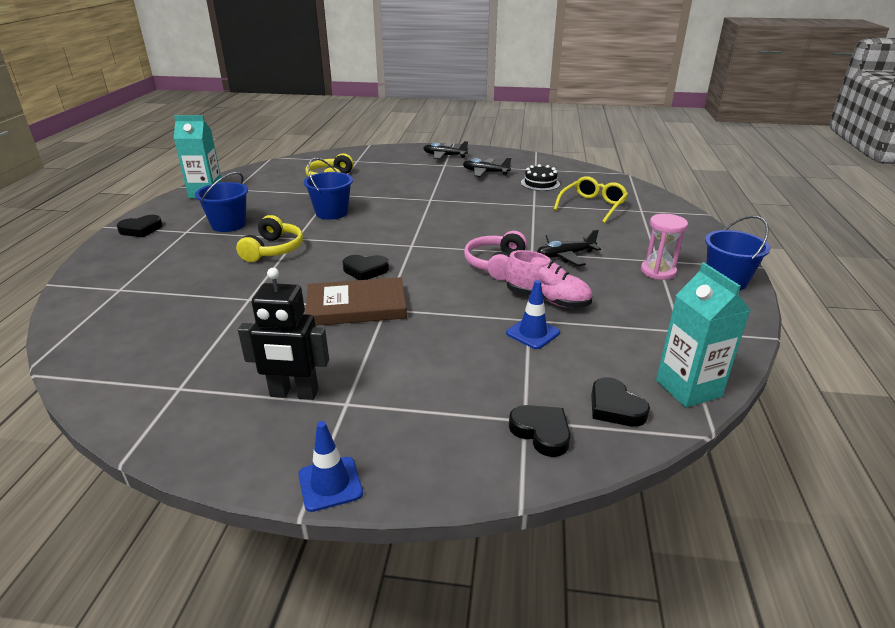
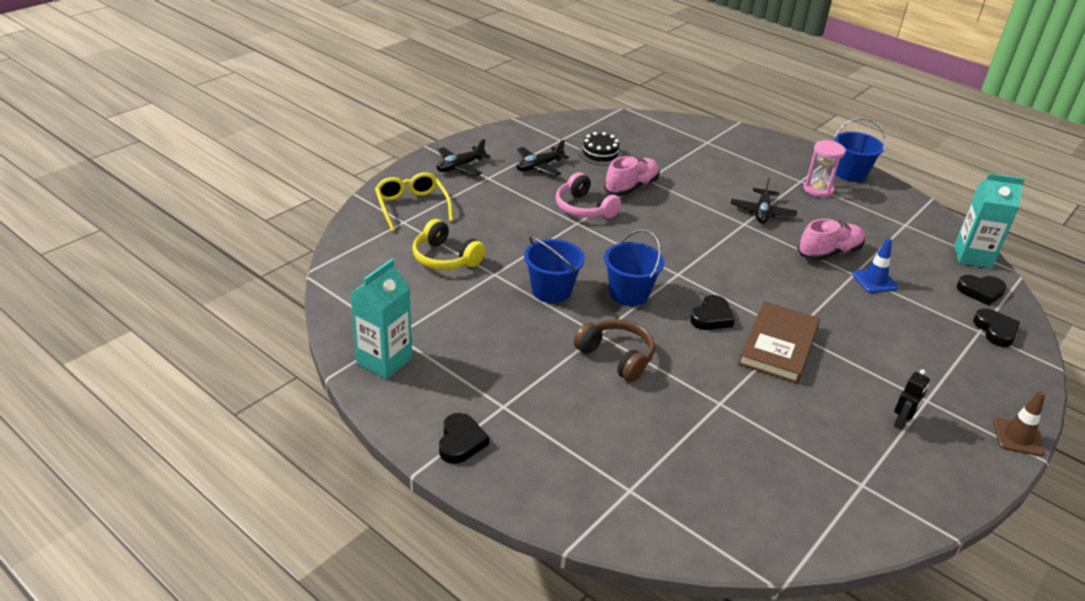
camera: 60 degrees left, 5 degrees up
(228, 225) = (515, 369): blue bucket -> blue bucket (629, 293)
(273, 250) = (616, 357): yellow headphones -> brown headphones
(294, 393) = (901, 422): black robot -> black robot, size x0.56
(330, 484) = (1018, 437): blue traffic cone -> brown traffic cone
(495, 264) = (752, 249): pink headphones -> pink headphones (584, 208)
(511, 203) = (631, 187): none -> pink shoe
(541, 432) = (995, 331): black heart -> black heart turned 90 degrees clockwise
(592, 206) = (677, 156): yellow glasses -> yellow glasses (412, 207)

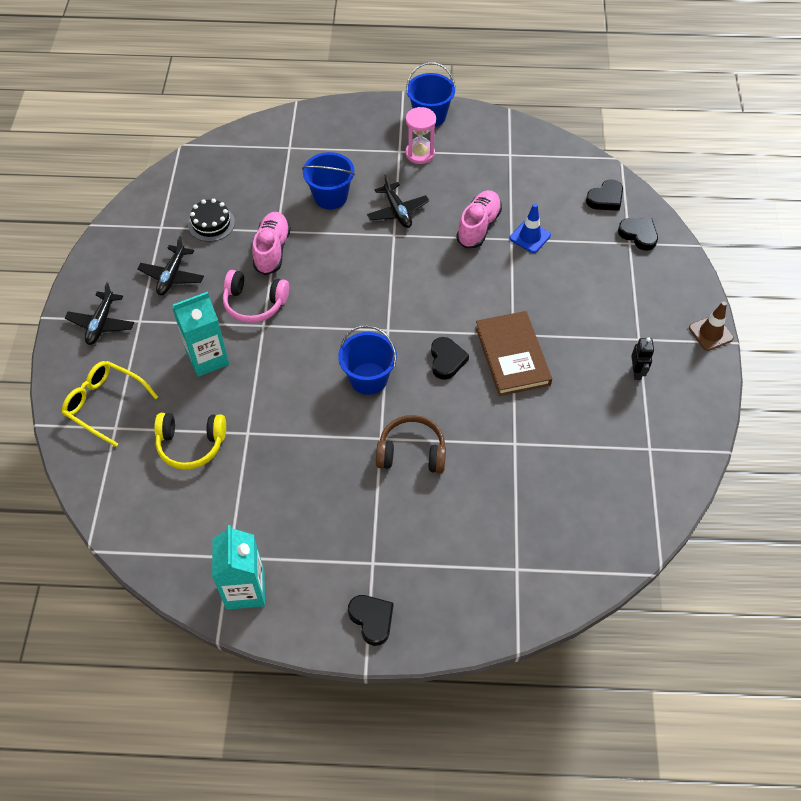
camera: 35 degrees left, 20 degrees up
(551, 290) = (308, 418): blue bucket -> blue bucket (330, 196)
(972, 257) = (577, 162): turquoise carton -> turquoise carton (207, 358)

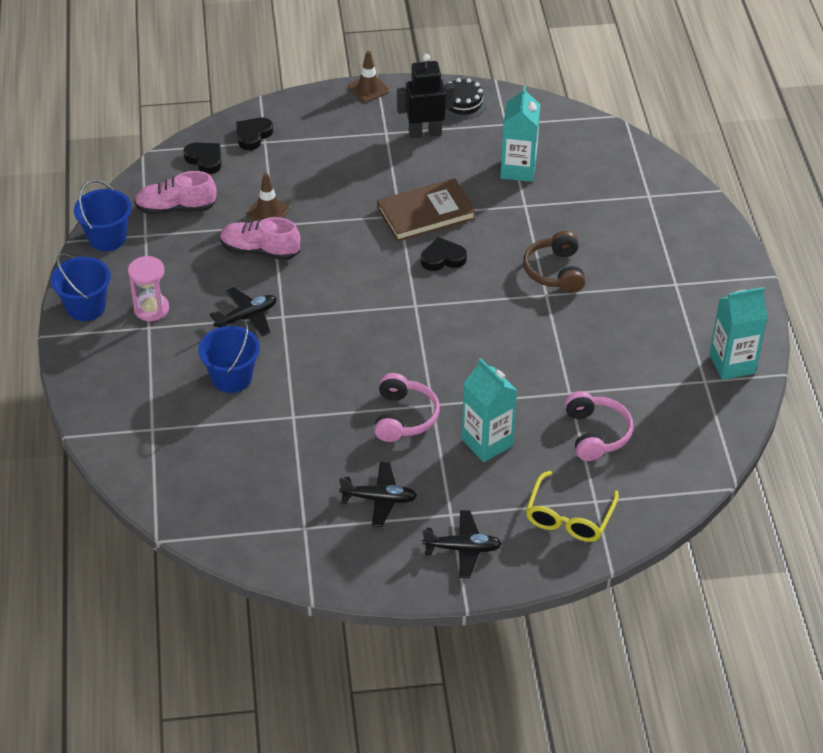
camera: 100 degrees left, 10 degrees down
(191, 444) = (596, 434): yellow headphones -> pink headphones
(211, 223) = (291, 479): black cake -> black cake (463, 103)
(272, 250) = (323, 416): pink shoe -> pink shoe (176, 208)
(368, 378) = (479, 312): blue bucket -> blue bucket (107, 238)
(372, 619) = (727, 278): black heart -> none
(530, 237) = (268, 211): blue traffic cone -> brown traffic cone
(572, 447) = (518, 169): none -> turquoise carton
(637, 372) = (425, 133): black robot -> black robot, size x1.80

